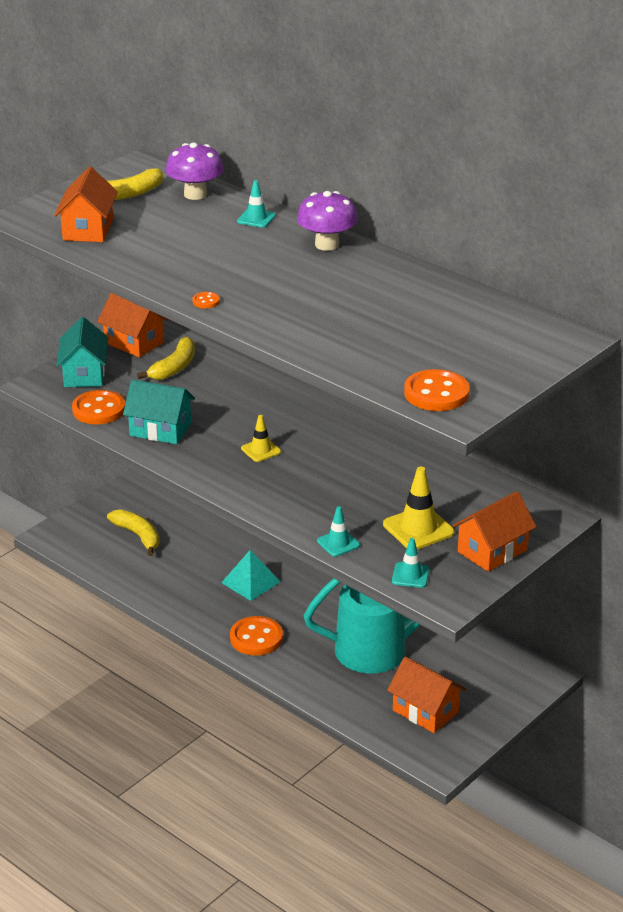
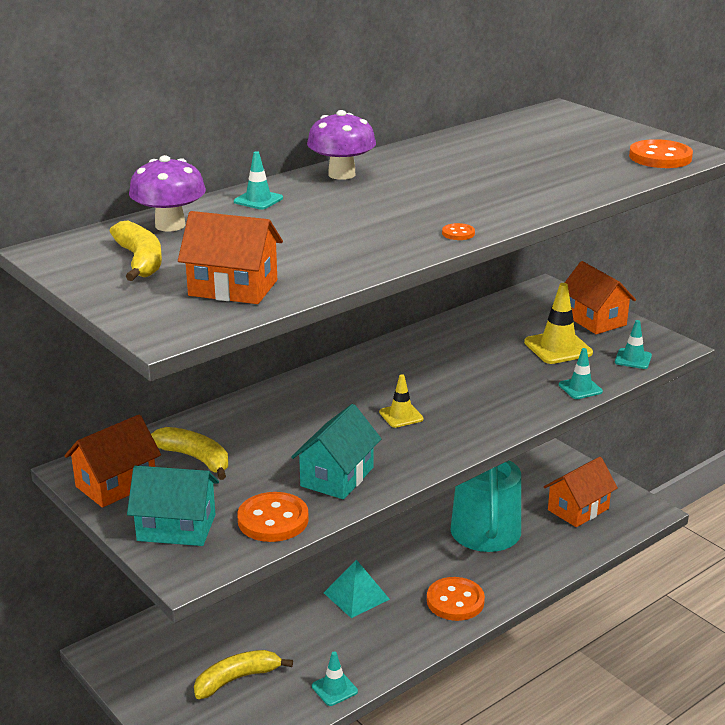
camera: 80 degrees left, 5 degrees down
(134, 584) = (334, 689): none -> turquoise traffic cone

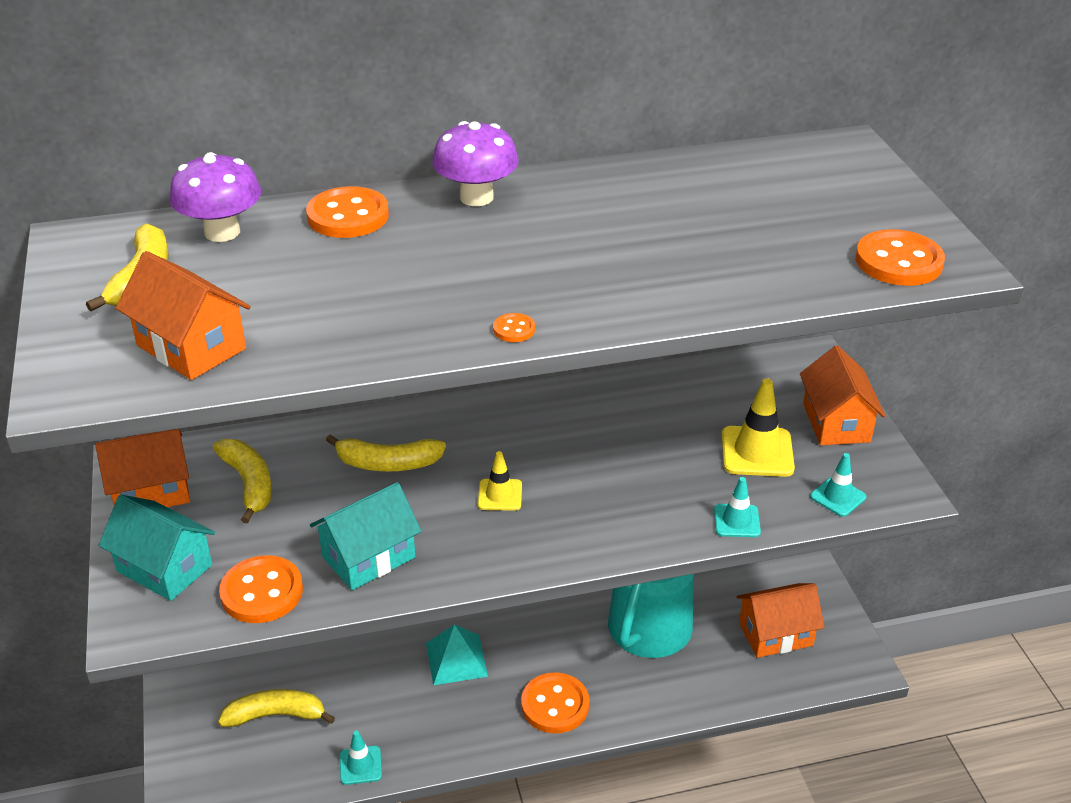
camera: 25 degrees right, 10 degrees up
(258, 200) = (348, 216): turquoise traffic cone -> orange button
(297, 419) = (387, 463): none -> yellow banana

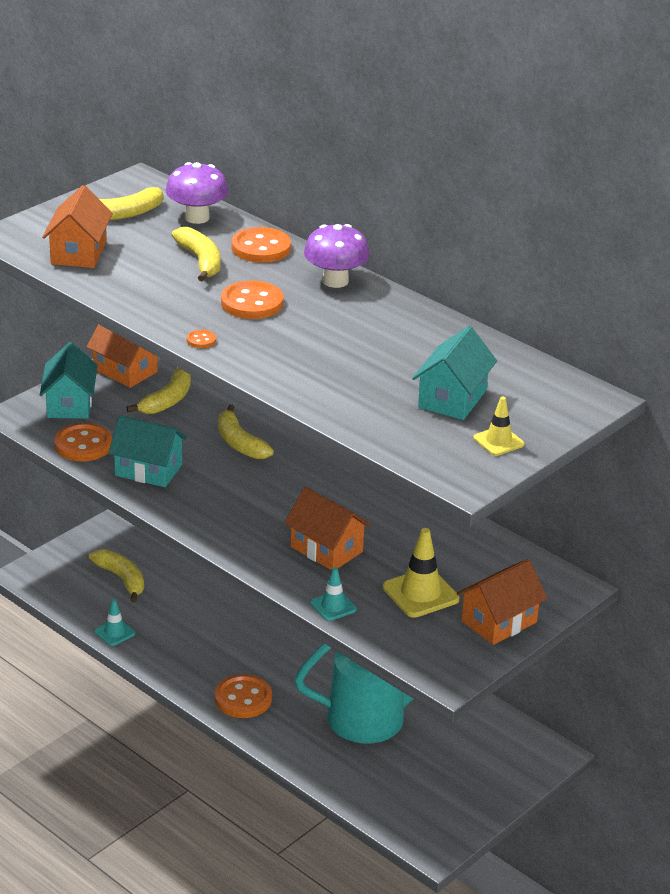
camera: 55 degrees right, 5 degrees down
(328, 265) = (200, 261): none -> yellow banana
(456, 659) = (240, 635): turquoise pyramid -> none
(500, 495) = (255, 498): yellow traffic cone -> yellow traffic cone (498, 441)
(775, 634) = (421, 788): orange house -> orange house (326, 549)
(788, 217) = (452, 399): none -> turquoise house
(838, 497) = (409, 646): turquoise traffic cone -> none
(898, 261) = (443, 455): orange button -> orange button (252, 303)

